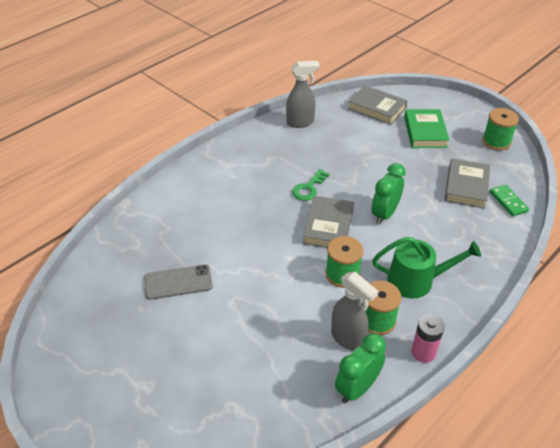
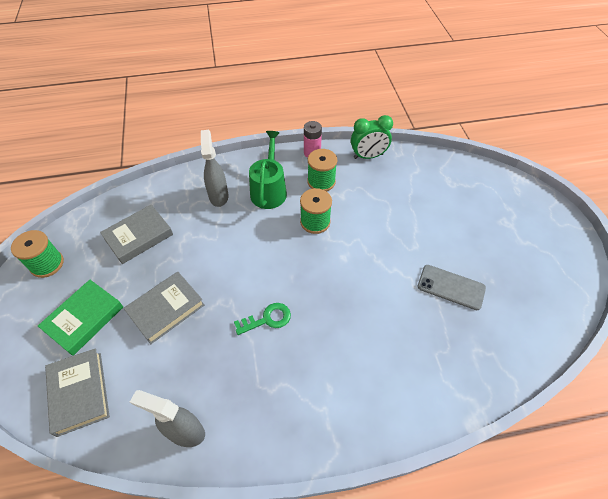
camera: 145 degrees left, 10 degrees up
(328, 226) = (288, 267): grey book -> grey book (166, 309)
(348, 339) = (350, 181): grey spray bottle -> grey spray bottle (218, 196)
(384, 214) = (232, 251): green clock -> none
(416, 281) = (269, 190): green watering can -> green watering can turned 60 degrees clockwise
(508, 202) = (130, 206): green domino -> none

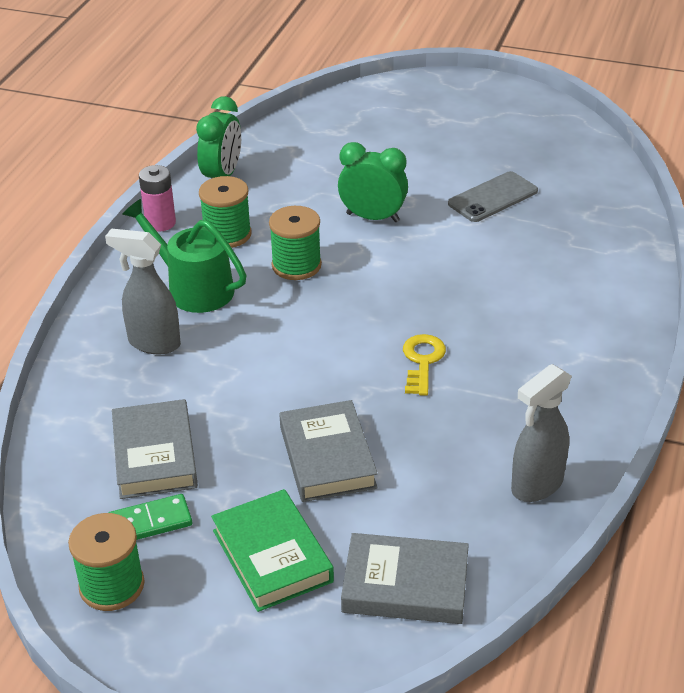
camera: 60 degrees left, 15 degrees down
(92, 258) = (150, 522): none -> green domino
(267, 319) = (422, 361): green key -> yellow key
(382, 235) = (372, 217): none -> green clock

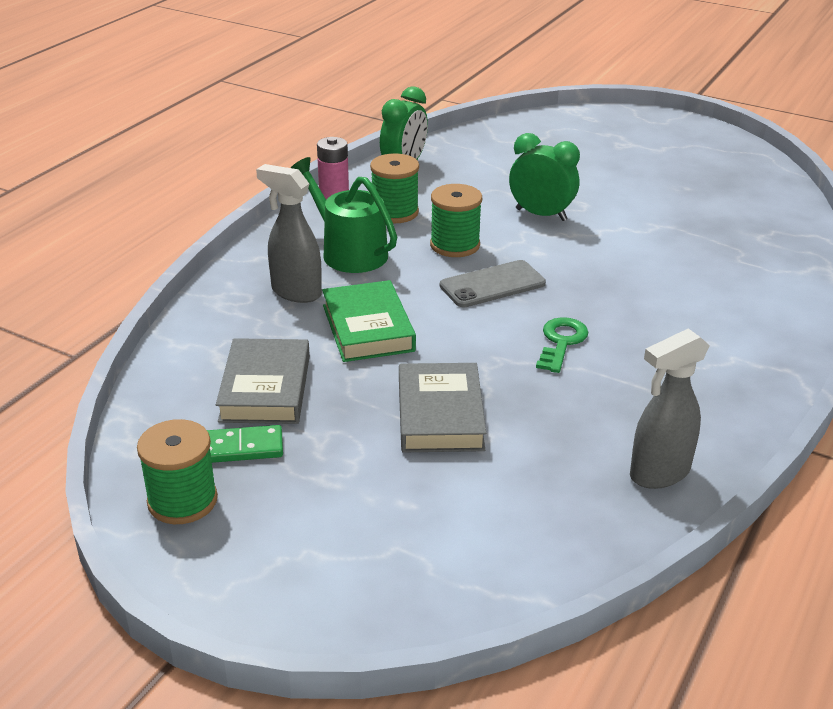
camera: 10 degrees right, 5 degrees down
(272, 556) = (356, 498): green book -> green book (368, 328)
(405, 585) = (491, 549): grey book -> none
(422, 361) = (561, 342): yellow key -> green key
(493, 197) = (666, 212): grey phone -> grey phone (492, 285)

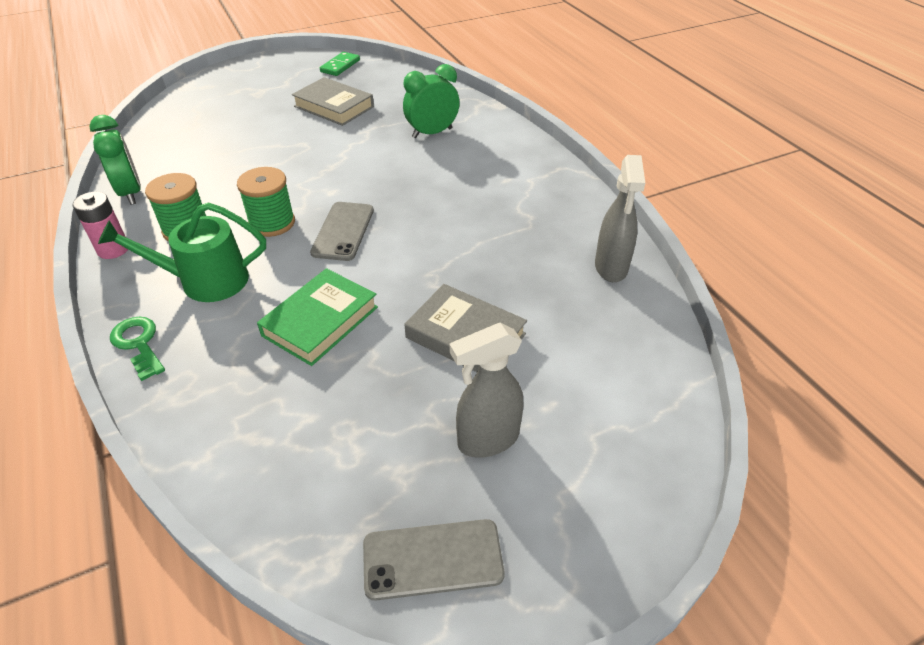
camera: 55 degrees left, 10 degrees up
(182, 501) = (432, 559): green spool -> grey phone
(241, 448) = (397, 480): green domino -> green domino (340, 66)
(265, 388) = (332, 424): grey book -> grey book (334, 106)
(295, 292) = (220, 340): grey spray bottle -> grey spray bottle (487, 440)
(368, 328) = (320, 321): green book -> green book turned 75 degrees counterclockwise
(541, 215) = (290, 167): green clock -> green clock (432, 133)
(561, 342) = (443, 236): green key -> green key (138, 344)

